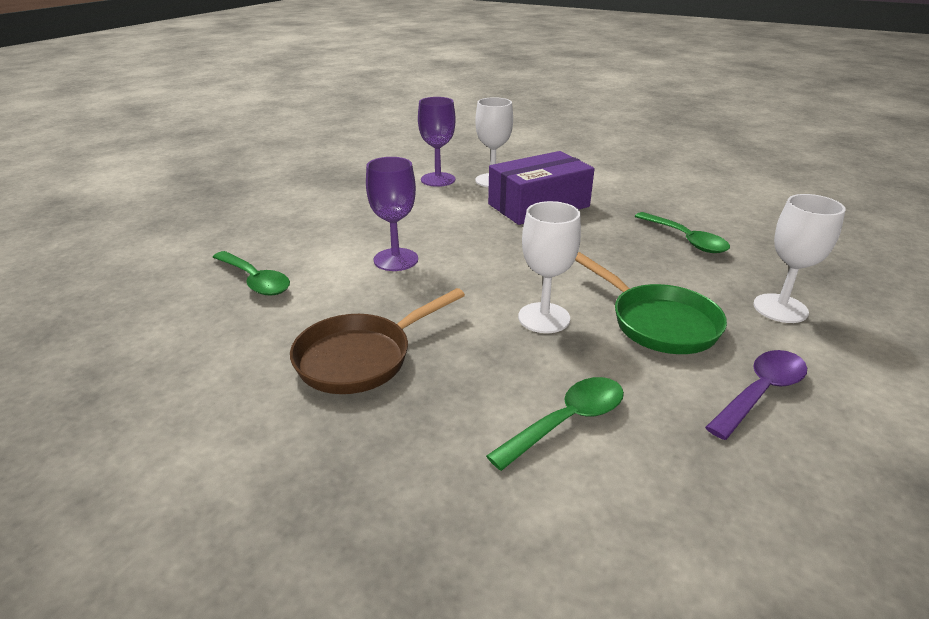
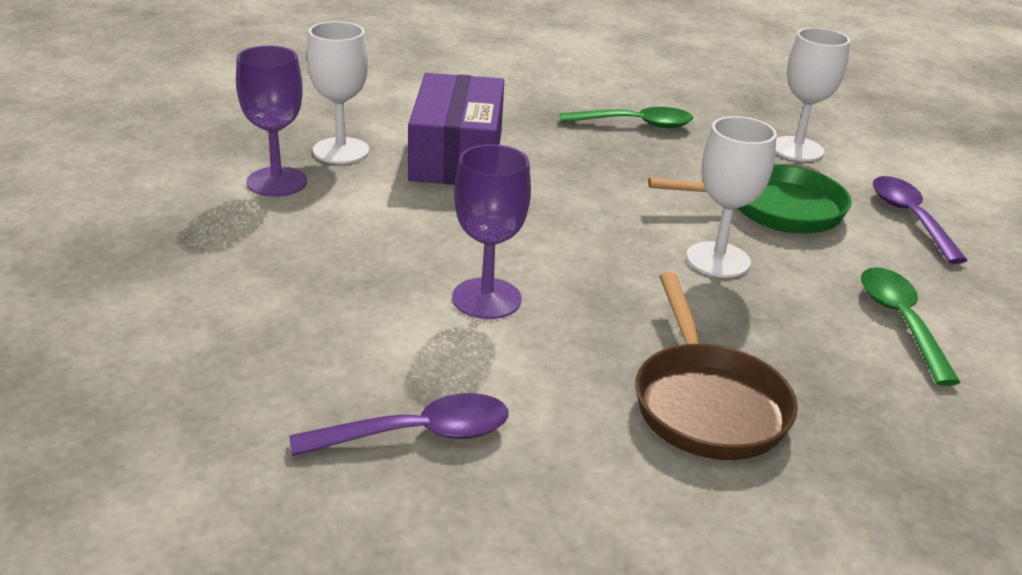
camera: 60 degrees left, 0 degrees up
(255, 281) = (417, 434): green spoon -> purple spoon

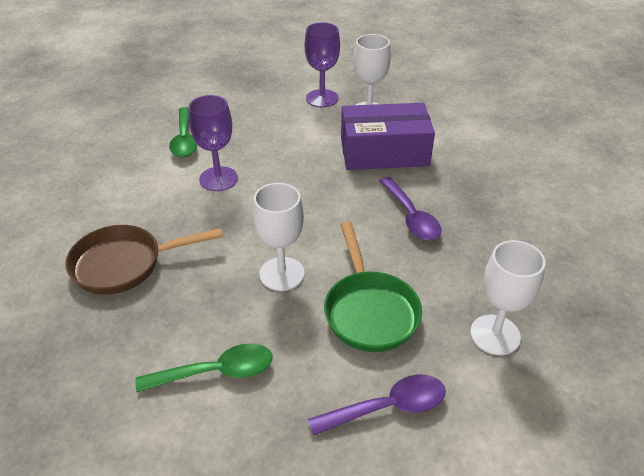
camera: 85 degrees right, 10 degrees up
(417, 434) = (107, 170): purple spoon -> purple spoon (411, 217)
(635, 124) = (484, 231): green spoon -> green spoon (184, 139)

